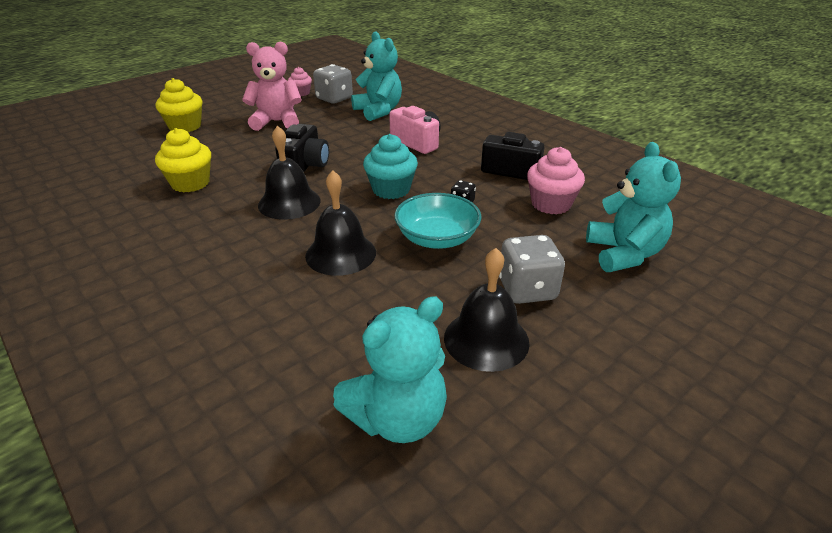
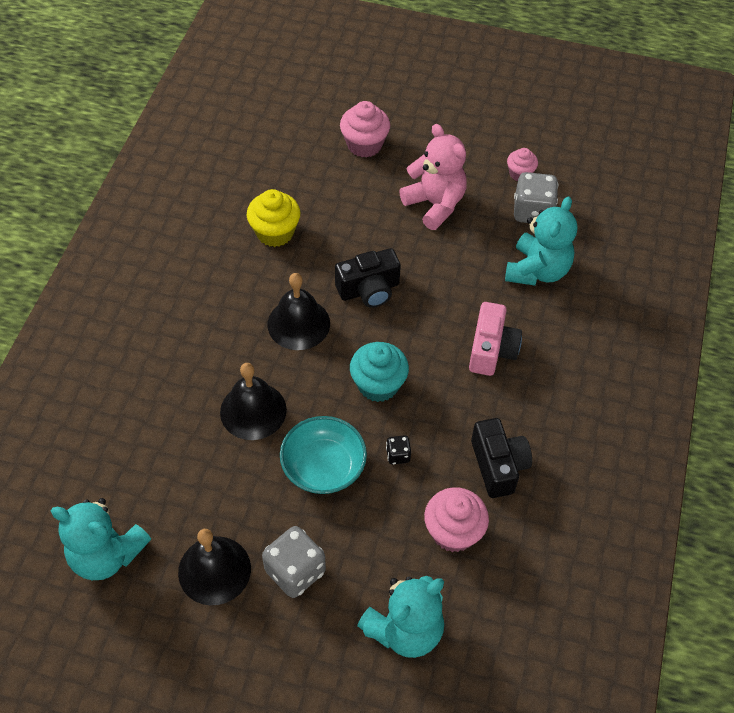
camera: 55 degrees right, 20 degrees up
(185, 126) = (364, 145): yellow cupcake -> pink cupcake

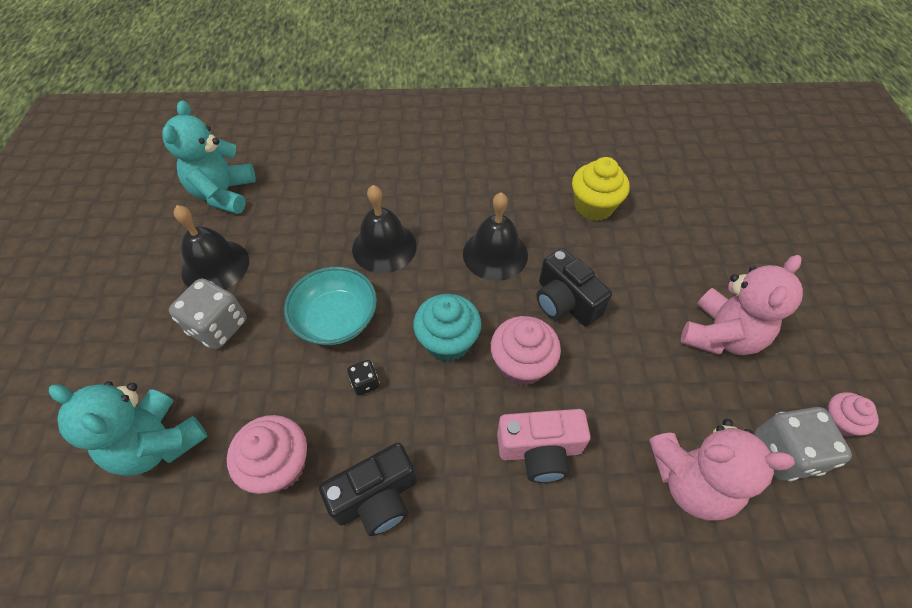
camera: 75 degrees right, 0 degrees up
(364, 145) = (756, 247): pink cupcake -> pink cupcake (521, 364)
(537, 270) = (691, 481): turquoise teddy bear -> pink teddy bear

